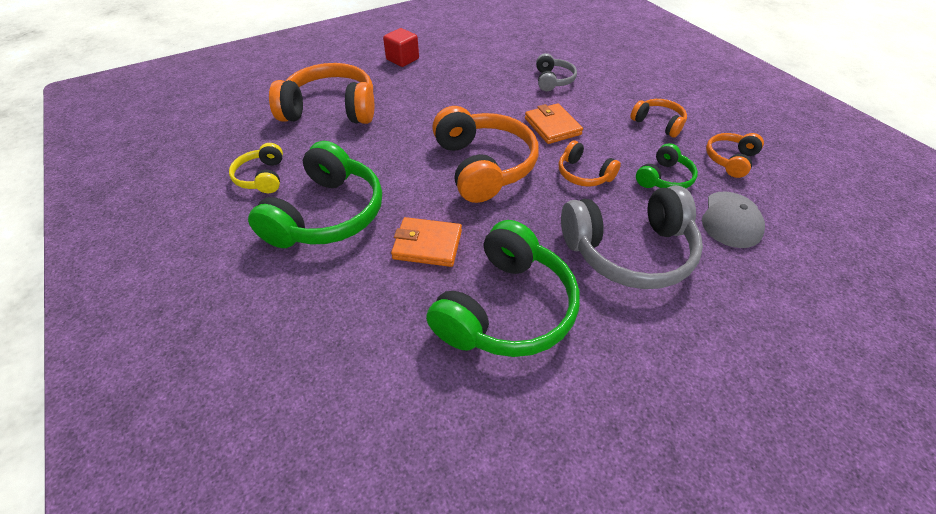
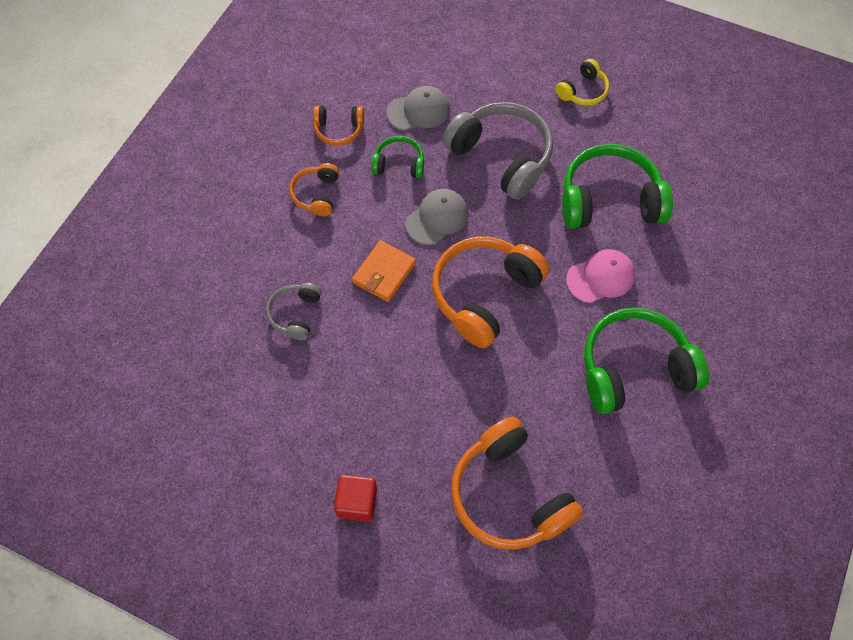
camera: 125 degrees left, 15 degrees up
(262, 177) = (644, 462): yellow headphones -> yellow headphones (583, 91)
(427, 245) = (600, 277): orange wallet -> pink cap
(553, 80) = (295, 314): grey headphones -> grey headphones turned 45 degrees counterclockwise
(583, 174) = (437, 218): orange headphones -> grey cap

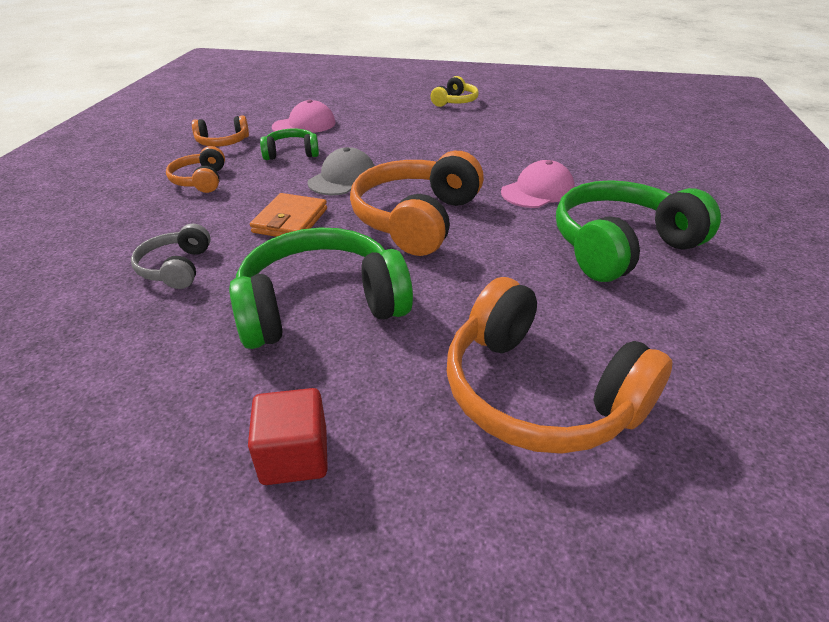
camera: 15 degrees left, 25 degrees down
(418, 111) = (304, 125): grey cap -> pink cap
(501, 157) = (396, 138): grey headphones -> none
(609, 200) = (515, 148): green headphones -> green headphones (321, 306)

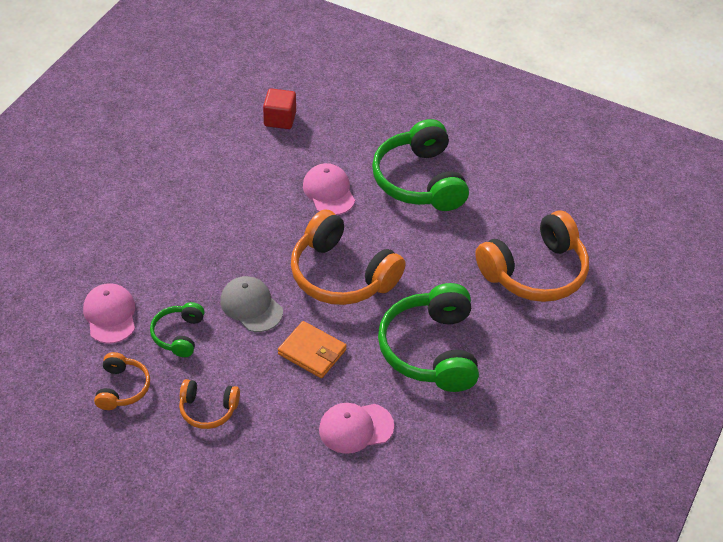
camera: 75 degrees left, 10 degrees up
(176, 268) = (355, 428): grey headphones -> pink cap
(294, 456) = (549, 379): red cube -> red cube (280, 119)
(455, 101) = (112, 181): yellow headphones -> none

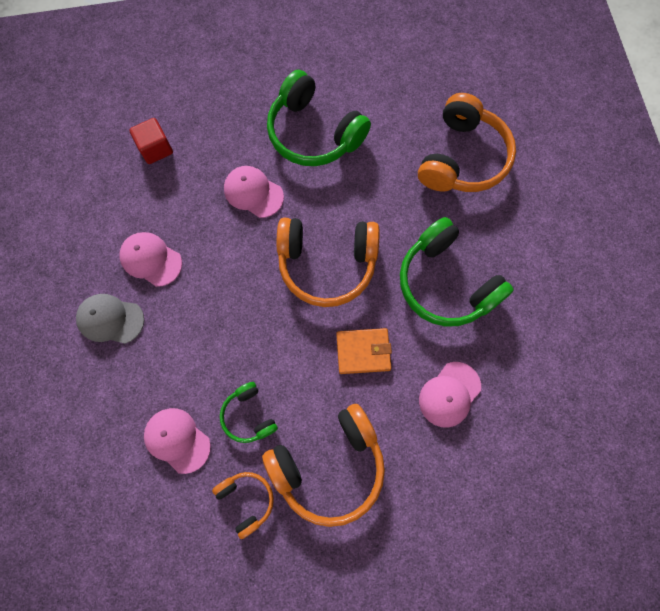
camera: 35 degrees left, 25 degrees up
(205, 188) = (151, 259): none -> pink cap
(208, 409) = (329, 466): orange headphones -> orange headphones, size x1.95
(251, 306) = (282, 345): grey cap -> grey cap (110, 319)

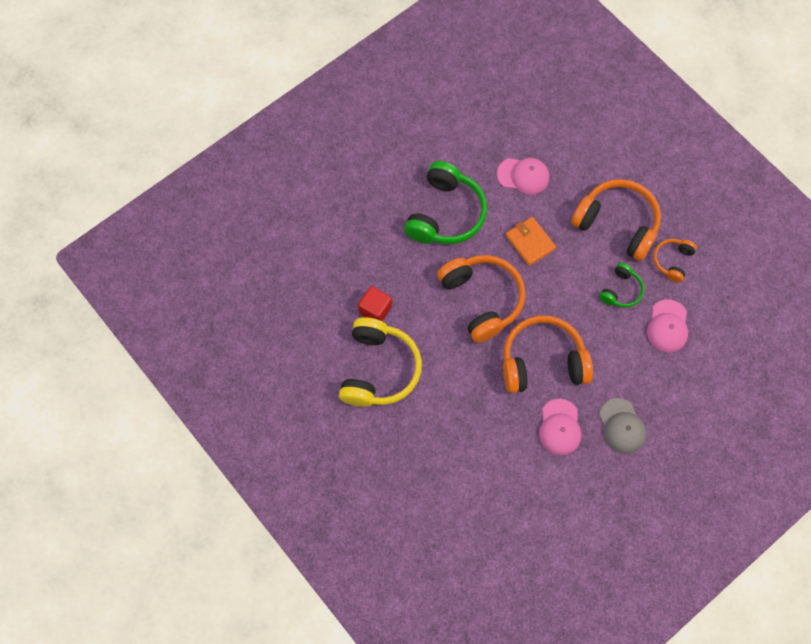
camera: 120 degrees left, 5 degrees down
(156, 149) = (468, 486): red cube -> red cube (375, 310)
(253, 192) = (458, 385): pink cap -> none
(314, 133) = (379, 369): green headphones -> yellow headphones
(462, 158) = (336, 250): orange headphones -> orange headphones (542, 362)

